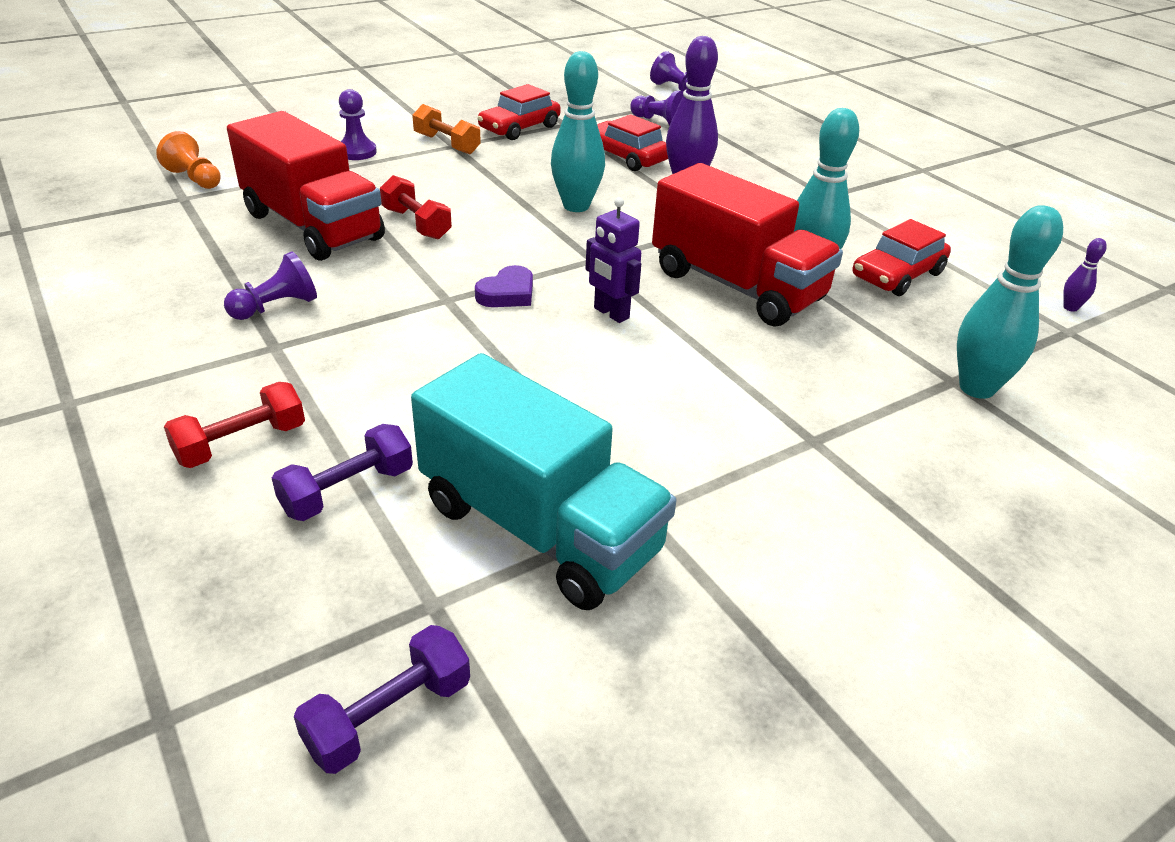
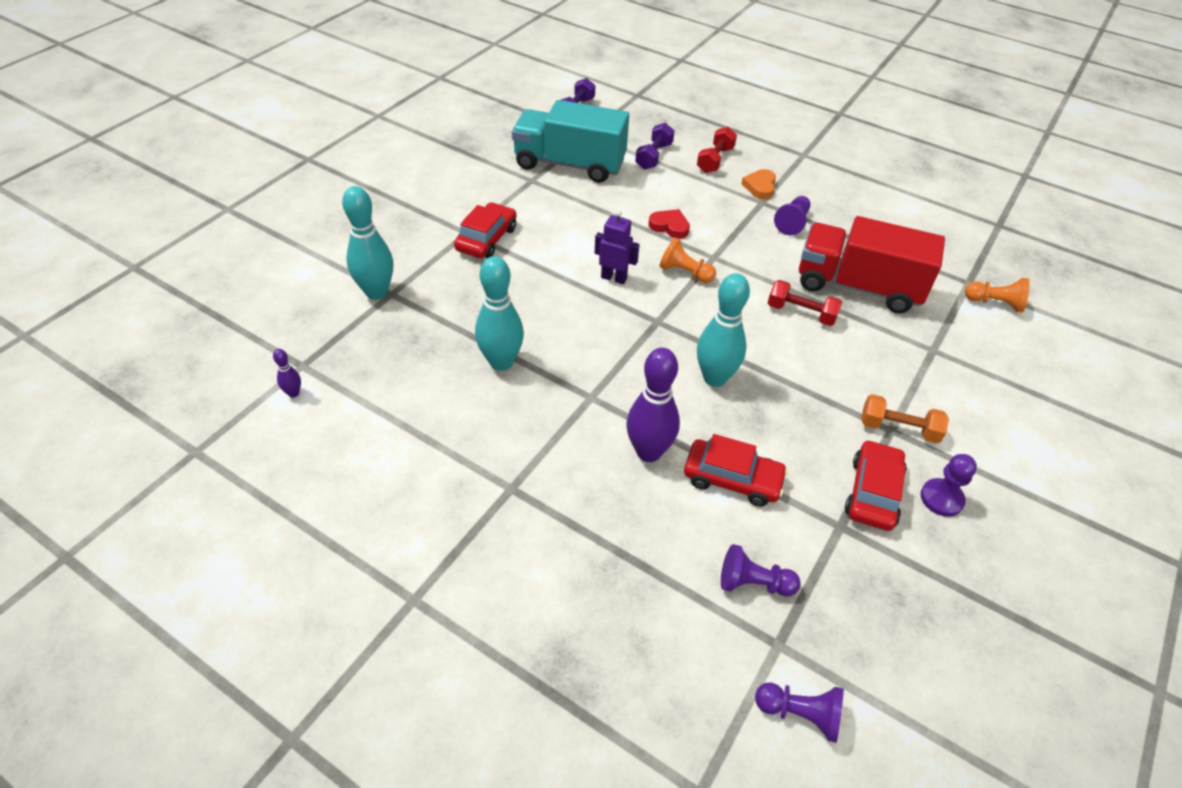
camera: 155 degrees right, 10 degrees up
(239, 370) = (760, 187): none -> orange heart
(357, 152) = (947, 383): purple pawn -> purple pawn (941, 498)
(464, 353) = (669, 226): none -> red heart
(507, 293) = (685, 273): purple heart -> orange pawn
(736, 286) = (548, 329): red truck -> none
(897, 275) = (431, 384): red car -> red car (486, 239)

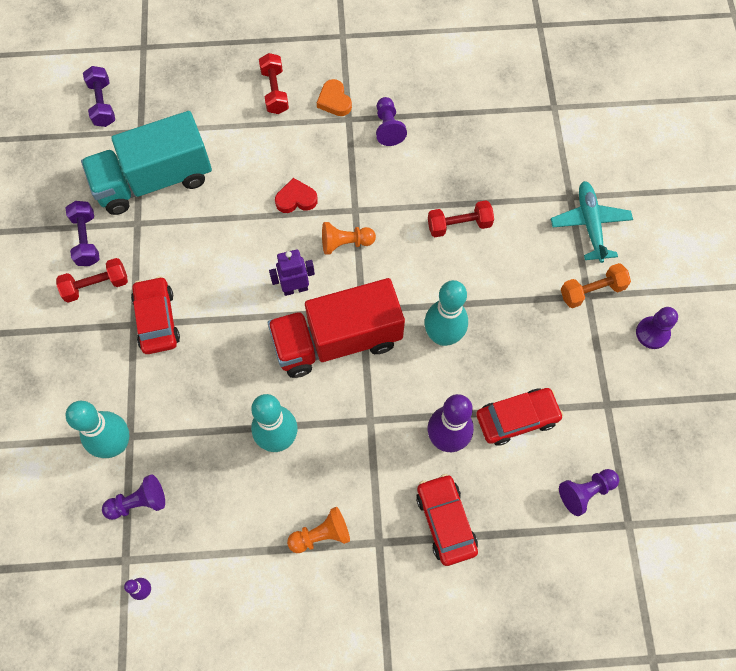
camera: 35 degrees left, 20 degrees up
(465, 198) = (96, 285): none -> red dumbbell
(654, 156) = (220, 121): purple dumbbell -> purple dumbbell (86, 239)
(800, 714) = (671, 562): purple pawn -> purple pawn (138, 502)
(858, 286) = (481, 167): red truck -> red truck (337, 340)
(872, 493) = (609, 361): red car -> red car (445, 521)
(938, 379) = (589, 225): none -> turquoise plane
(994, 303) = (583, 118): orange pawn -> orange pawn (321, 534)

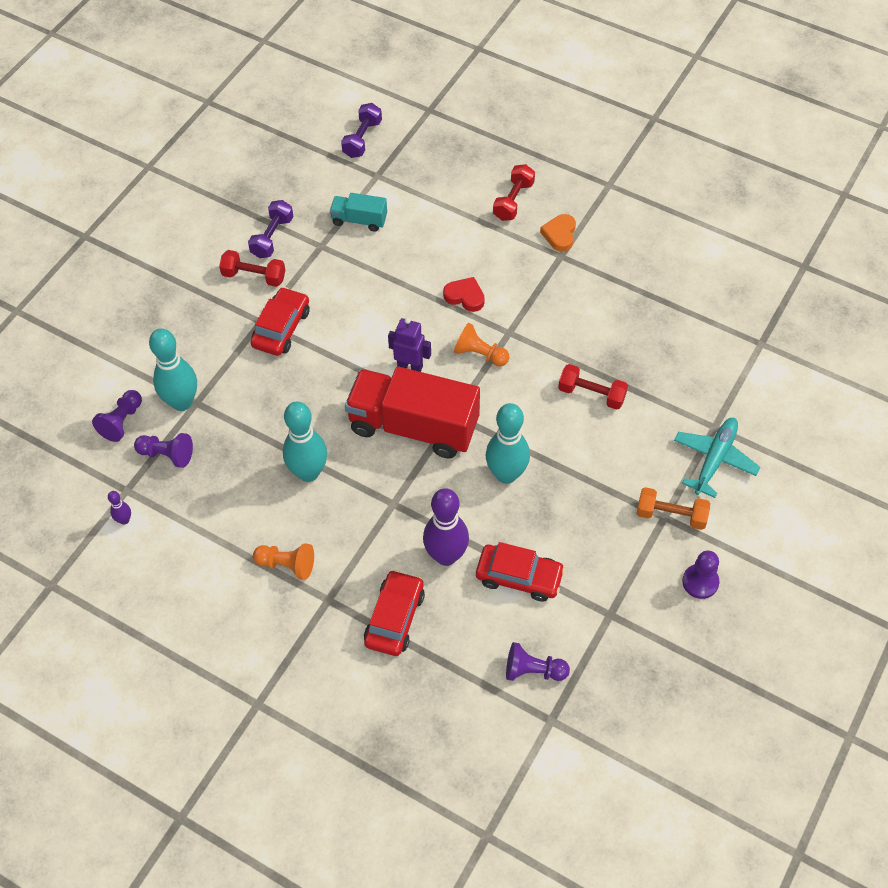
camera: 35 degrees right, 10 degrees down
(154, 180) = (359, 220): turquoise truck -> turquoise truck, size x0.48
(388, 127) = (590, 281): purple pawn -> purple pawn (122, 421)

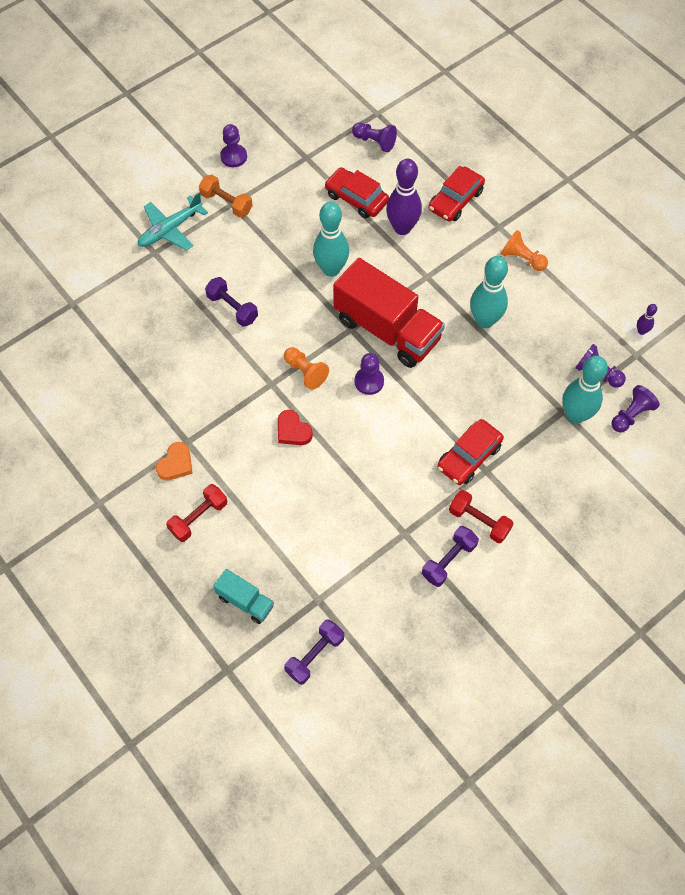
camera: 160 degrees left, 5 degrees up
(359, 220) = (356, 550): turquoise truck -> turquoise truck (245, 601)
(410, 366) = (369, 381): purple robot -> purple pawn
(591, 394) = (232, 308): red dumbbell -> purple dumbbell

